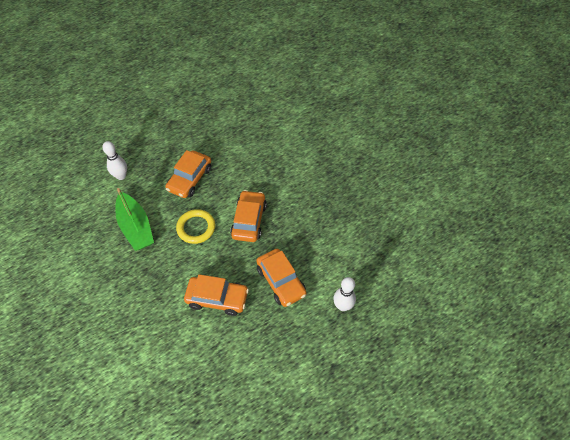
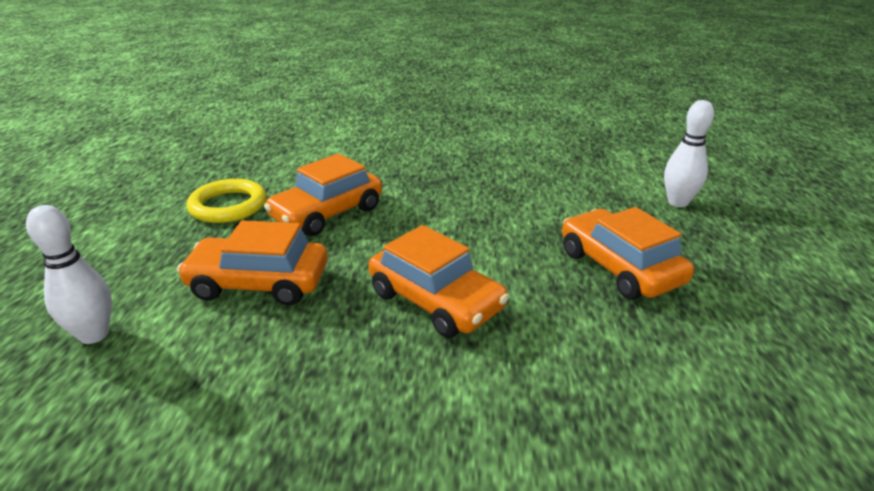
camera: 125 degrees right, 25 degrees down
(136, 227) = (544, 188): green boat -> none
(196, 228) = (485, 237): yellow ring -> yellow ring (228, 206)

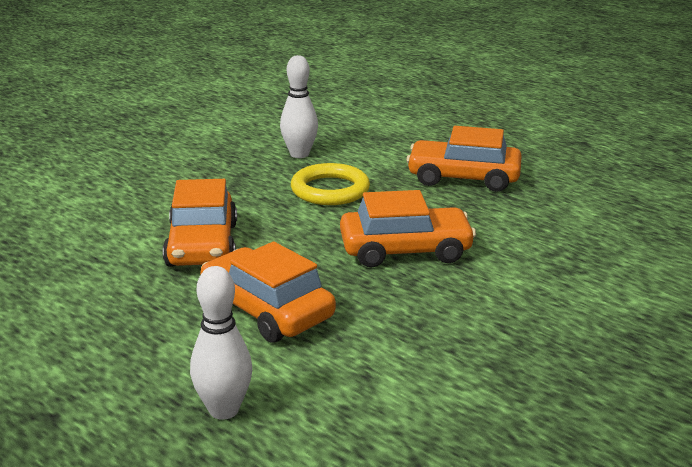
camera: 50 degrees left, 5 degrees down
(228, 206) = (94, 285): yellow ring -> yellow ring (330, 190)
(259, 283) = (266, 310): orange car -> orange car turned 90 degrees clockwise
(678, 202) = (423, 125): white bowling pin -> white bowling pin (299, 154)

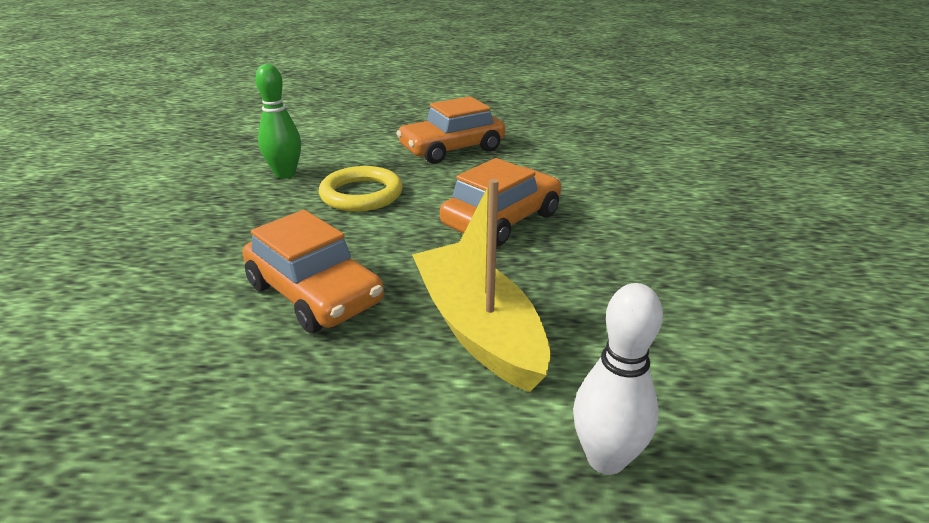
camera: 40 degrees left, 5 degrees up
(266, 310) = (477, 328): orange car -> yellow boat
(299, 154) = (285, 174): white bowling pin -> green bowling pin

